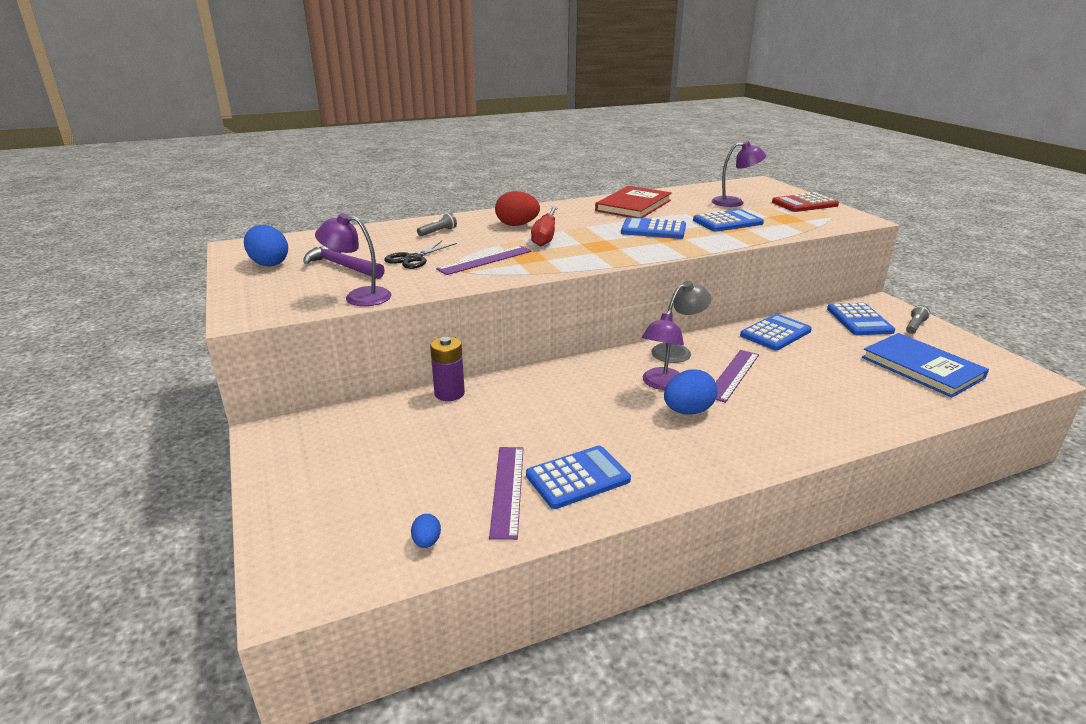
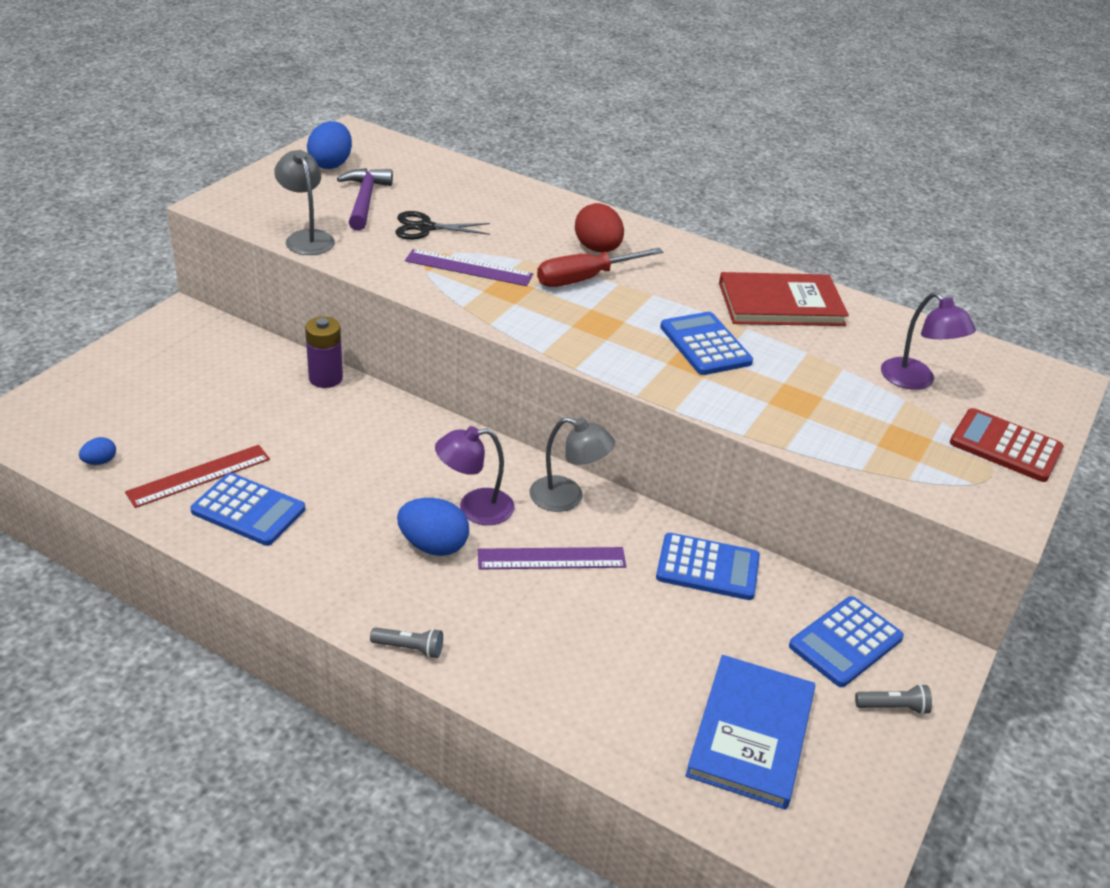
camera: 50 degrees right, 10 degrees up
(359, 296) = (306, 238): purple lamp -> grey lamp
(438, 232) = (514, 212): grey flashlight -> grey flashlight (409, 648)
(507, 490) = (199, 476): purple ruler -> red ruler
(727, 222) = (816, 395): blue calculator -> none

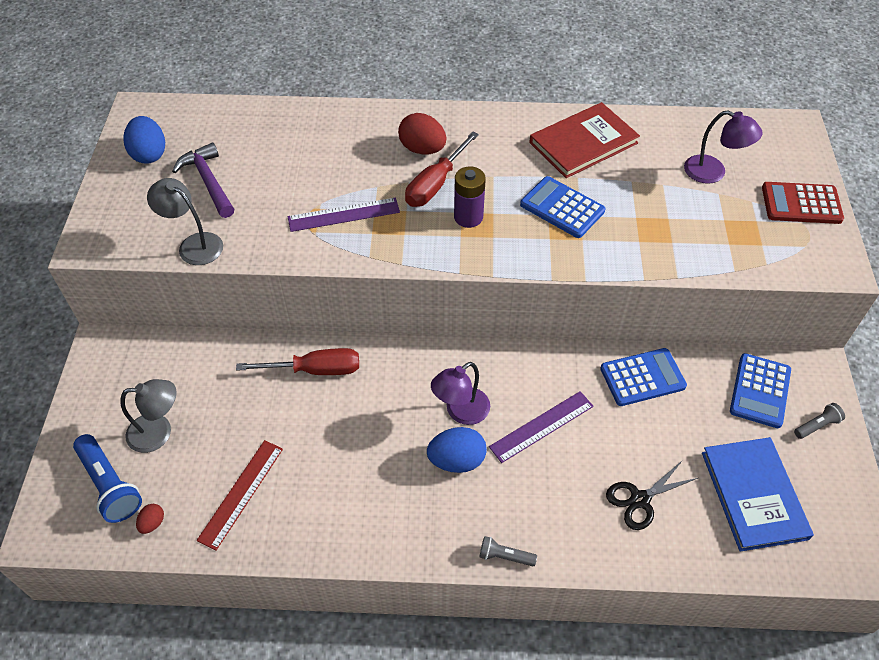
camera: 25 degrees left, 15 degrees up
(91, 417) = (110, 485): none -> blue flashlight
(100, 461) = (153, 523): blue egg -> red egg
(248, 510) = (303, 504): blue calculator -> none
(325, 378) = (266, 350): purple battery -> purple battery (468, 217)
(359, 413) = (315, 370): none -> red screwdriver
(409, 648) = (505, 556): grey flashlight -> grey flashlight turned 150 degrees counterclockwise
(425, 227) = (279, 188): black scissors -> black scissors (640, 499)
(567, 498) = (515, 368): grey lamp -> grey lamp (159, 432)

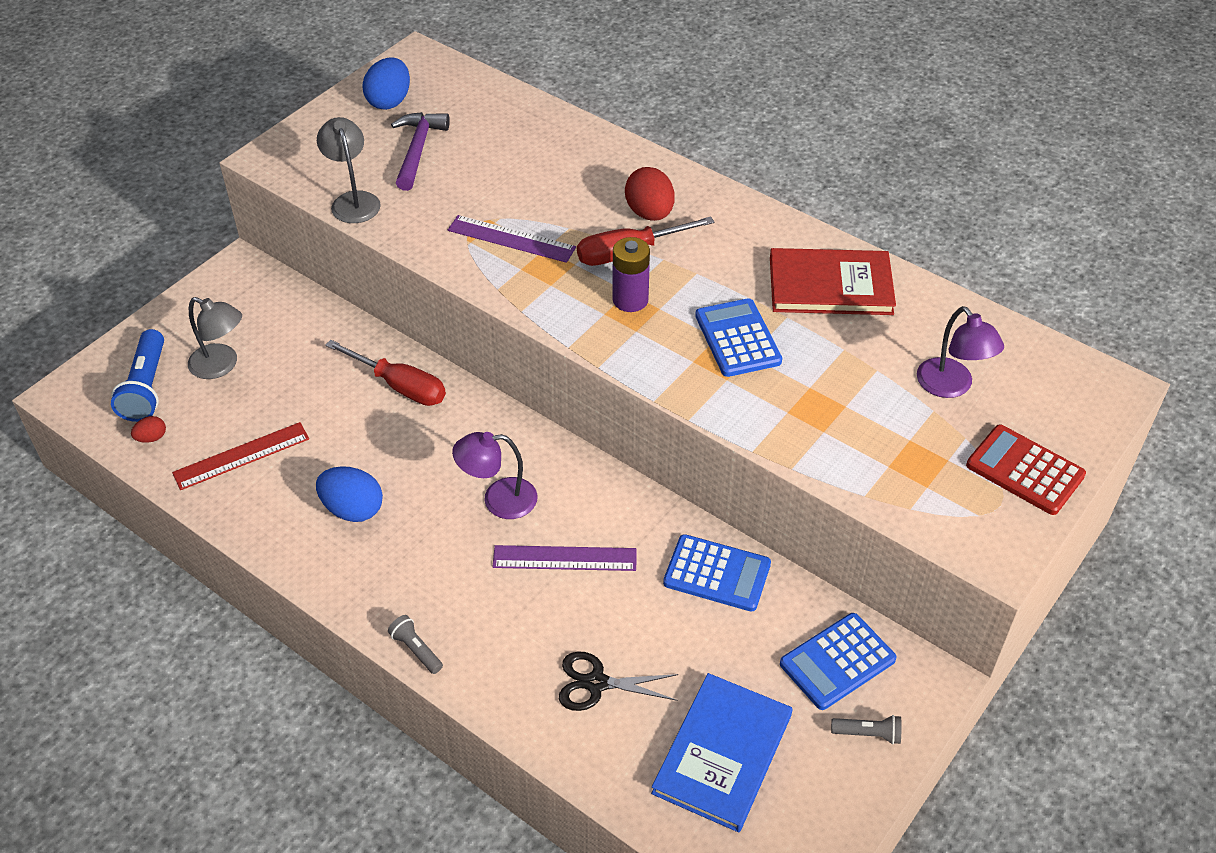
camera: 35 degrees right, 5 degrees down
(456, 460) = (453, 540): blue egg -> blue egg (353, 509)

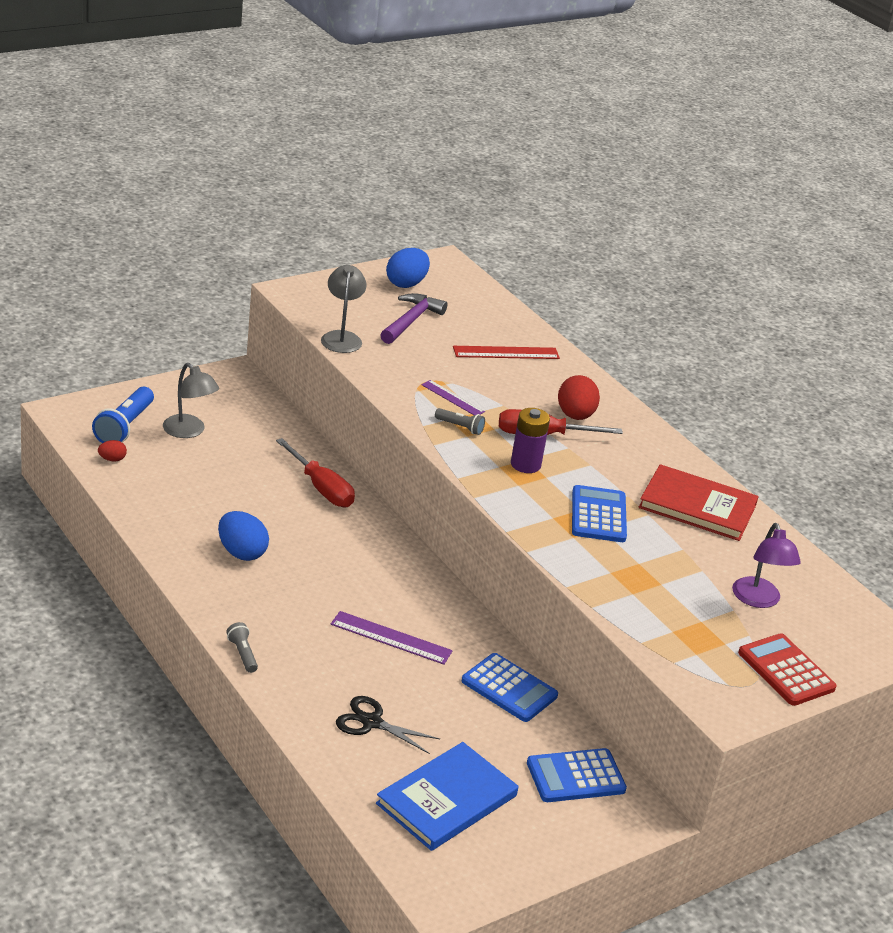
camera: 15 degrees right, 15 degrees down
(241, 456) = (174, 492): red ruler -> red ruler (506, 353)
(498, 500) = (359, 584): purple lamp -> none
(511, 239) = (452, 398): purple ruler -> purple ruler, size x0.66
(868, 734) = (573, 829): grey flashlight -> grey flashlight (460, 427)

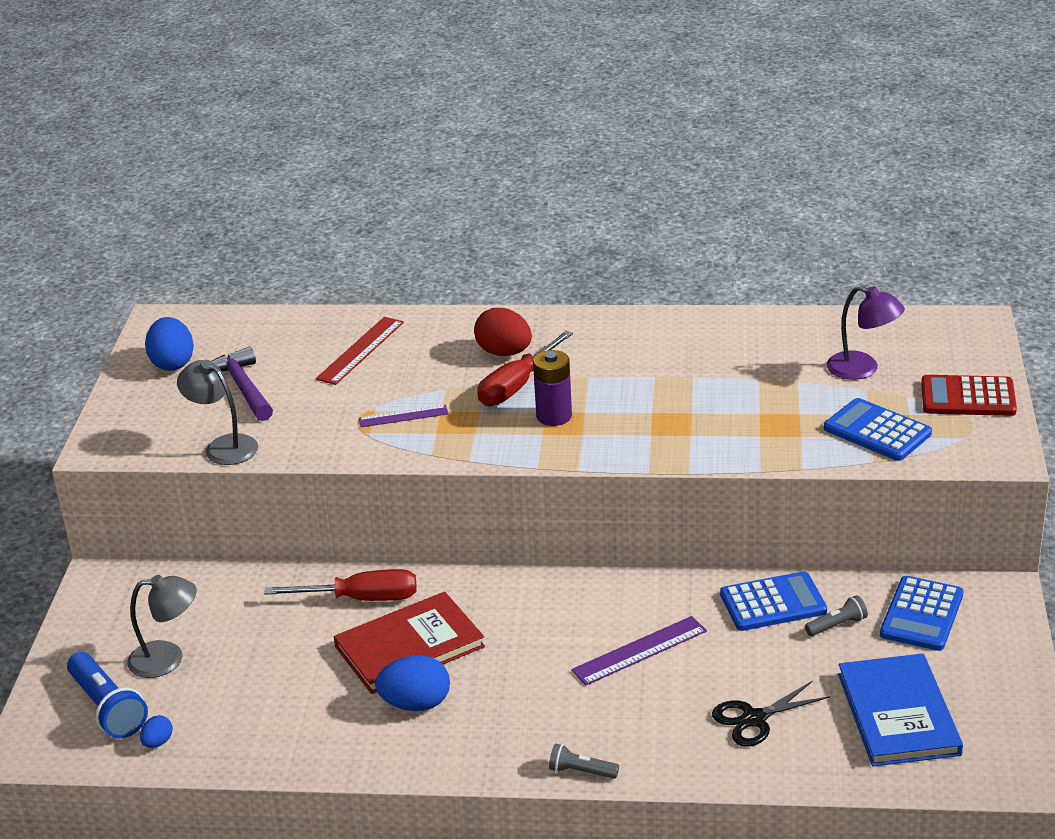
camera: 45 degrees left, 0 degrees up
(112, 459) = (158, 742): red egg -> blue egg
(460, 427) = (456, 432): grey flashlight -> grey flashlight (837, 625)
(598, 515) = (670, 406): blue calculator -> blue calculator (877, 431)
(697, 506) = (704, 343): red book -> red book (409, 646)

